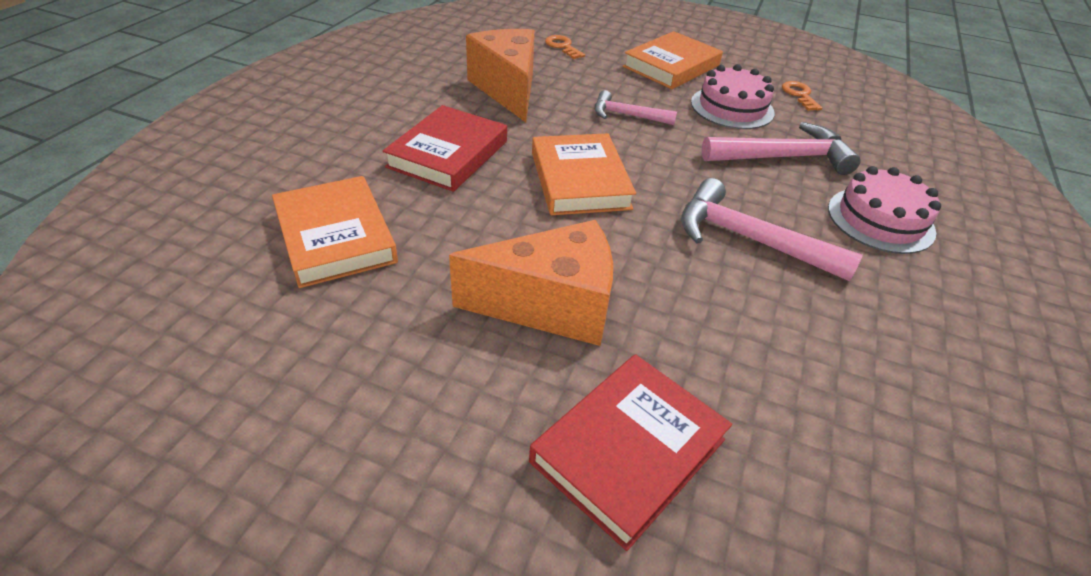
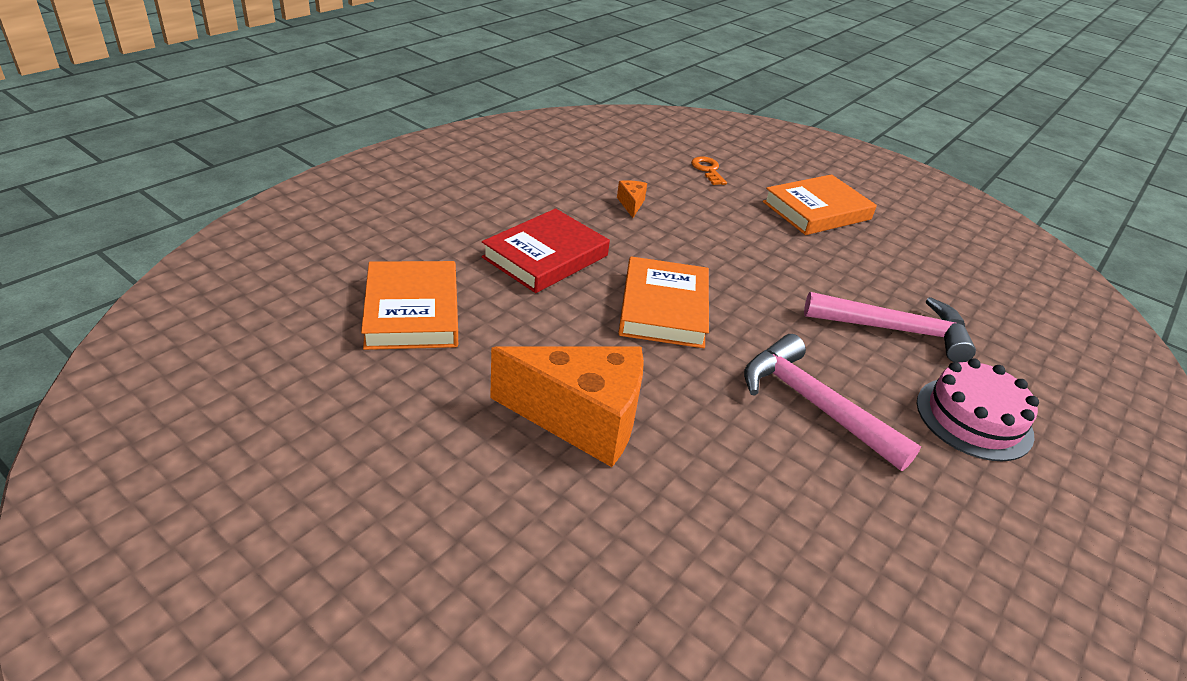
camera: 15 degrees right, 5 degrees down
(508, 90) = (631, 204): orange cheese -> orange cheese, size x0.40
(627, 115) = (743, 253): pink hammer -> none
(628, 450) = (595, 566): red book -> none
(732, 107) = (863, 267): pink cake -> none
(799, 95) = (949, 268): orange key -> none

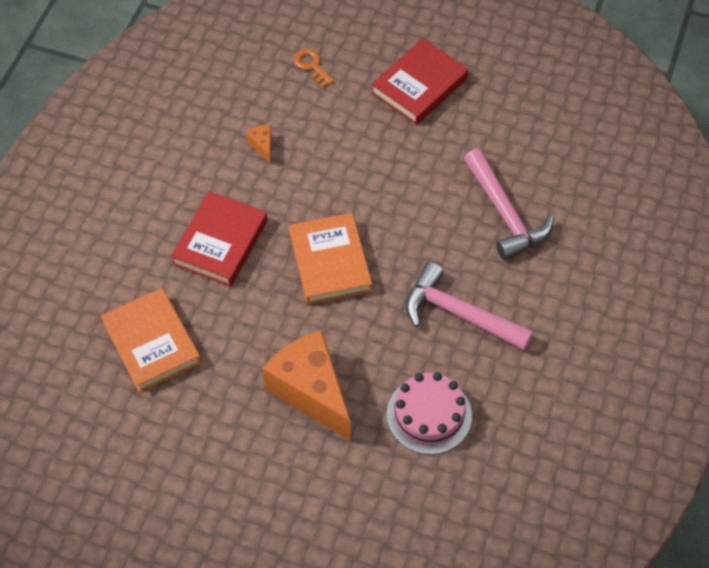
camera: 15 degrees left, 20 degrees up
(581, 420) = (311, 391): orange cheese -> orange cheese turned 120 degrees counterclockwise
(816, 210) = (419, 86): orange book -> red book
(895, 330) = (504, 214): pink hammer -> pink hammer turned 75 degrees clockwise
(974, 418) = (568, 281): pink cake -> pink cake (429, 415)

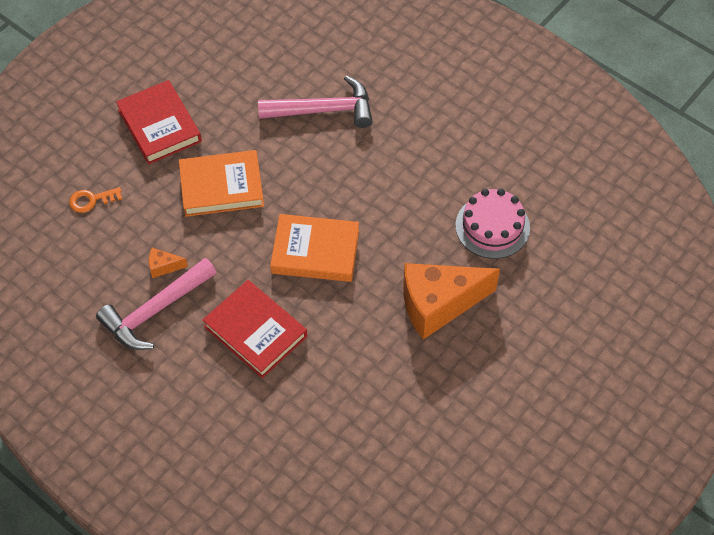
camera: 70 degrees left, 0 degrees up
(151, 343) = (340, 418): orange book -> orange book (221, 187)
(459, 314) = (406, 174): pink hammer -> pink hammer (155, 311)

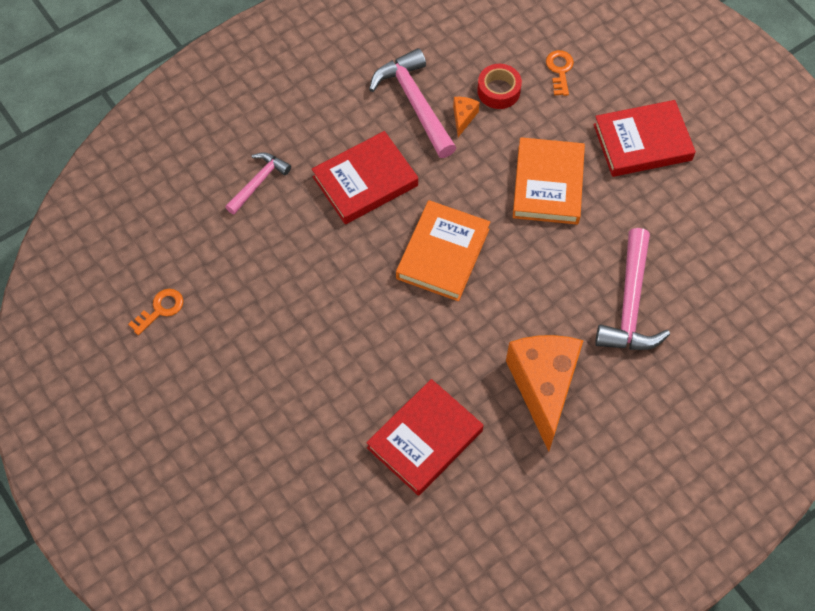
camera: 105 degrees right, 5 degrees up
(126, 244) = (498, 91): none -> red tape
(280, 424) = (258, 182): none -> pink hammer
(438, 305) = (342, 355): orange cheese -> orange cheese (544, 387)
(444, 469) = (160, 309): none -> orange key
(492, 226) = (424, 439): pink cake -> red book

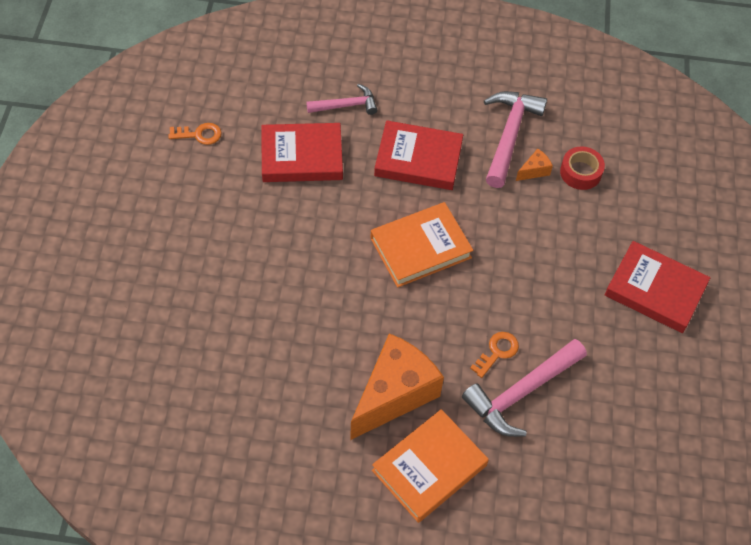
camera: 40 degrees right, 5 degrees down
(424, 439) = (275, 356): red book -> red book (302, 156)
(548, 184) = (548, 262): orange book -> orange book (429, 468)
(559, 70) = (643, 193): orange key -> orange key (497, 352)

